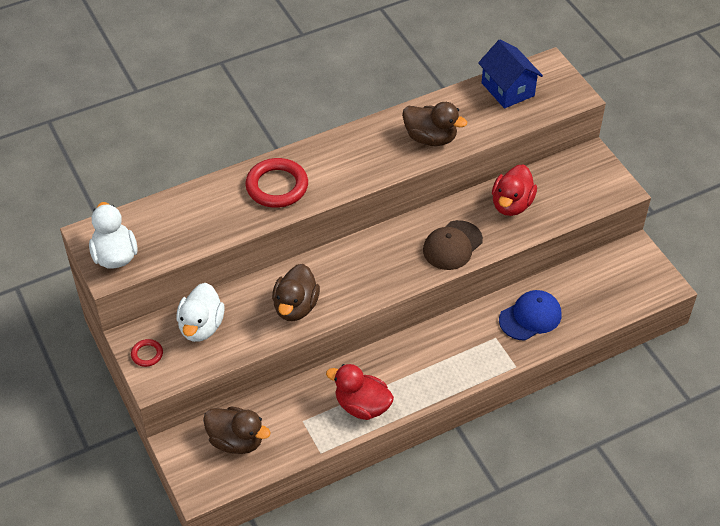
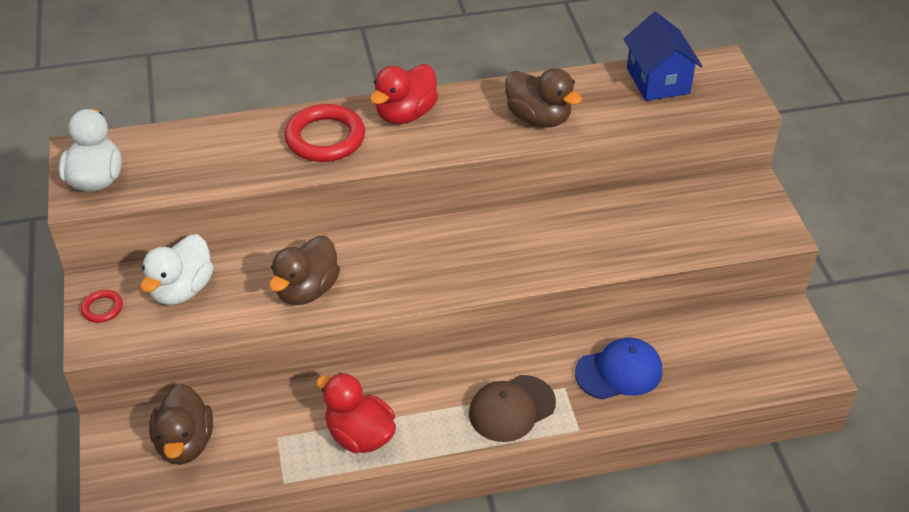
camera: 15 degrees right, 5 degrees down
(236, 441) = (185, 443): brown duck -> brown duck turned 45 degrees clockwise
(452, 245) = (534, 257): brown cap -> brown cap (511, 408)
(511, 204) = (628, 223): red duck -> red duck (405, 114)

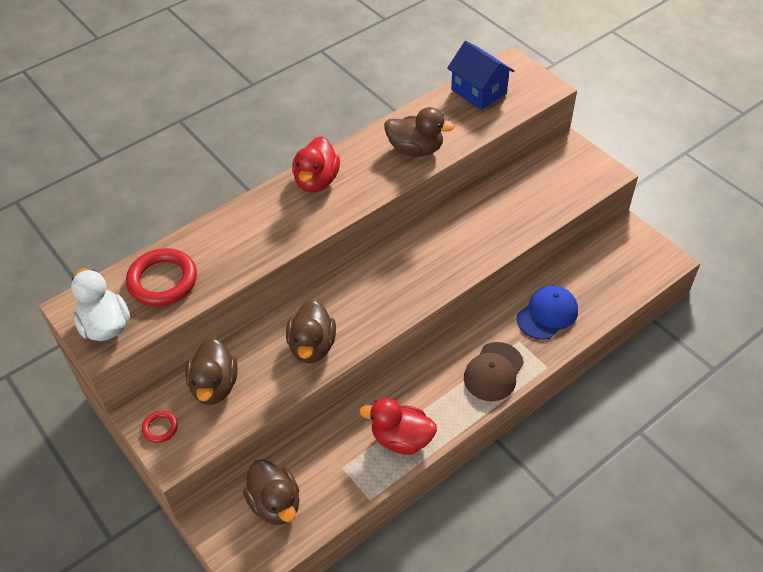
camera: 25 degrees left, 5 degrees up
(182, 289) = (214, 386): white duck -> brown duck
(325, 138) = (268, 222): red ring -> red ring (162, 281)

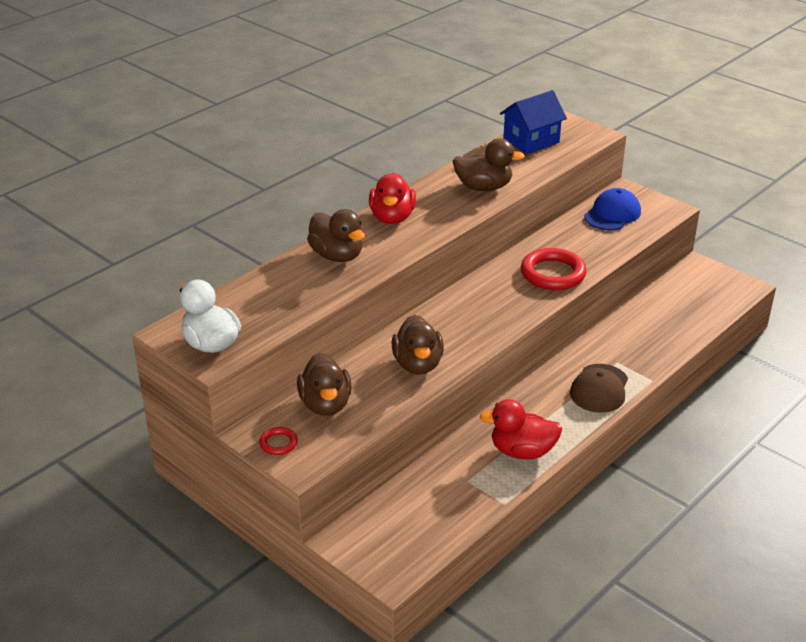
camera: 10 degrees left, 15 degrees down
(162, 281) = (259, 304): red ring -> red ring (553, 274)
(275, 504) = (406, 517): brown duck -> brown duck (337, 256)
(478, 92) = (531, 141): blue house -> blue house turned 75 degrees counterclockwise
(547, 314) = (639, 338): blue cap -> blue cap (612, 214)

